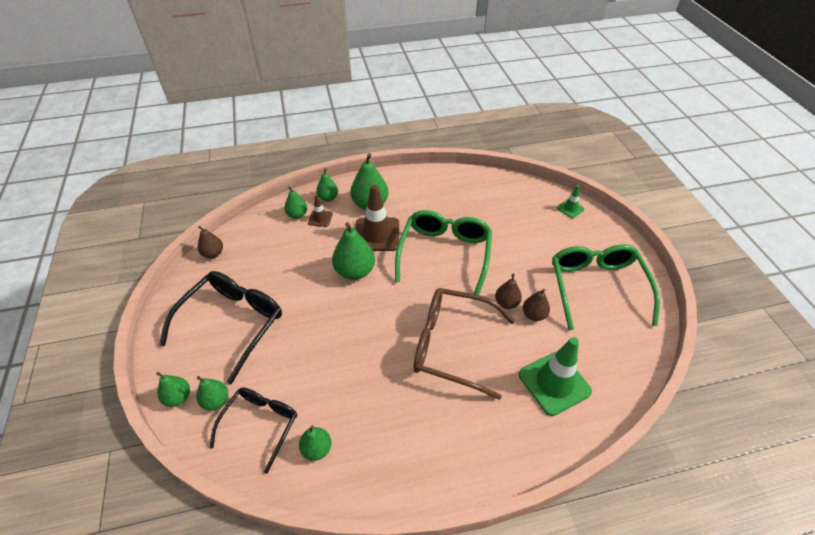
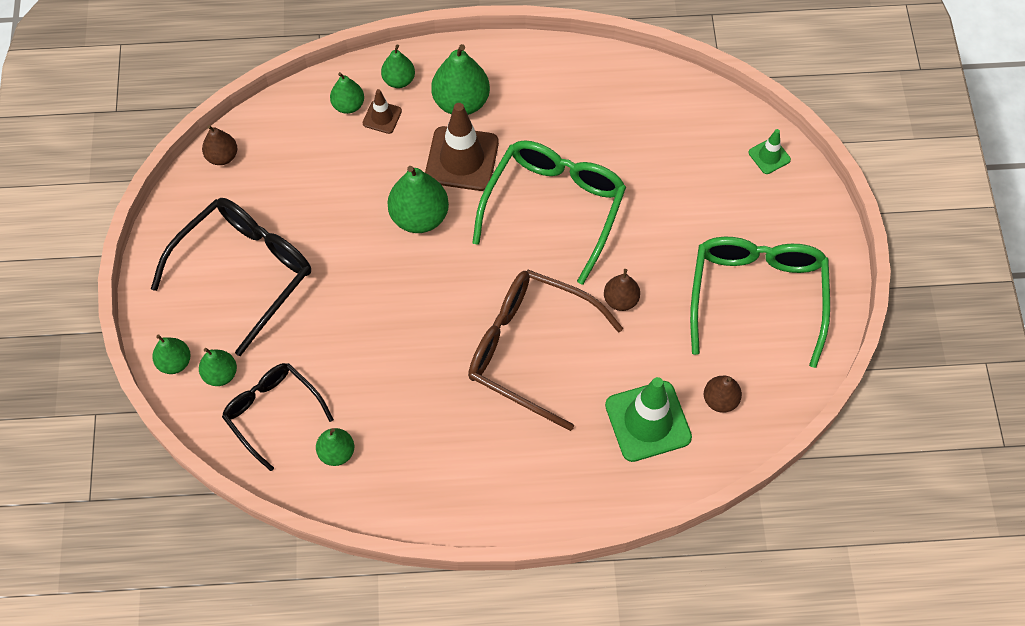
camera: 10 degrees right, 15 degrees up
(260, 424) = (272, 413): black glasses -> black glasses turned 75 degrees counterclockwise
(534, 315) = (653, 323): brown pear -> brown pear (720, 400)

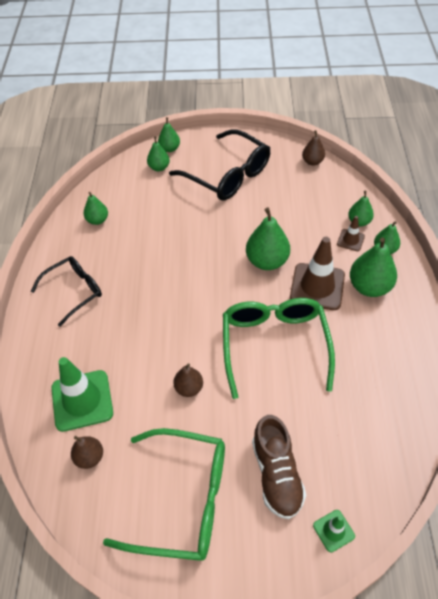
camera: 95 degrees right, 10 degrees down
(272, 413) = (130, 190): black glasses -> black glasses (74, 291)
(530, 349) = (154, 325): brown glasses -> none
(554, 208) = (274, 345): green glasses -> green glasses turned 120 degrees counterclockwise
(717, 206) = (276, 474): none -> brown shoe

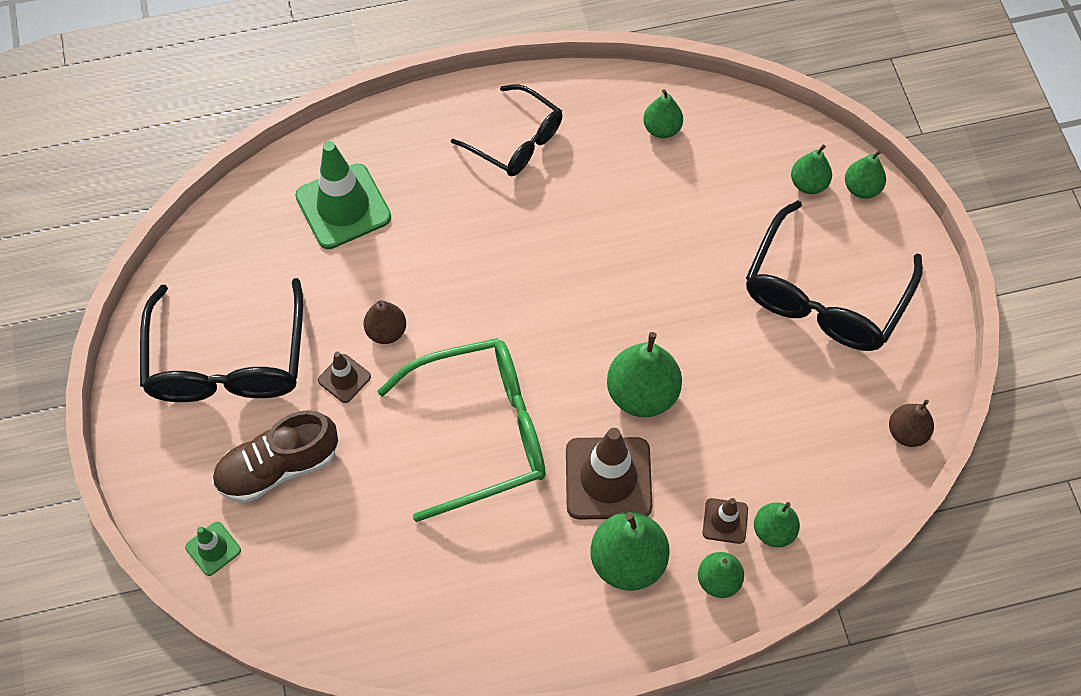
camera: 75 degrees right, 10 degrees up
(89, 457) = (266, 240): brown pear -> none
(182, 500) = (227, 361): green glasses -> black glasses
(217, 420) = (344, 378): none -> brown traffic cone

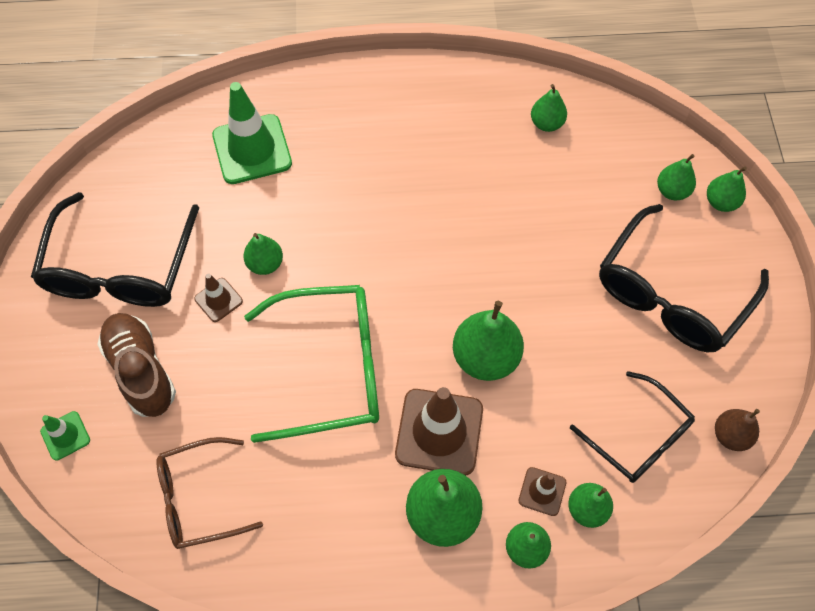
camera: 10 degrees right, 0 degrees up
(278, 467) = (141, 370): brown shoe -> brown shoe turned 75 degrees clockwise
(371, 588) = (199, 498): none -> brown glasses
(386, 331) = (265, 264): brown pear -> green pear
(516, 141) = (415, 115): black glasses -> black glasses (638, 437)

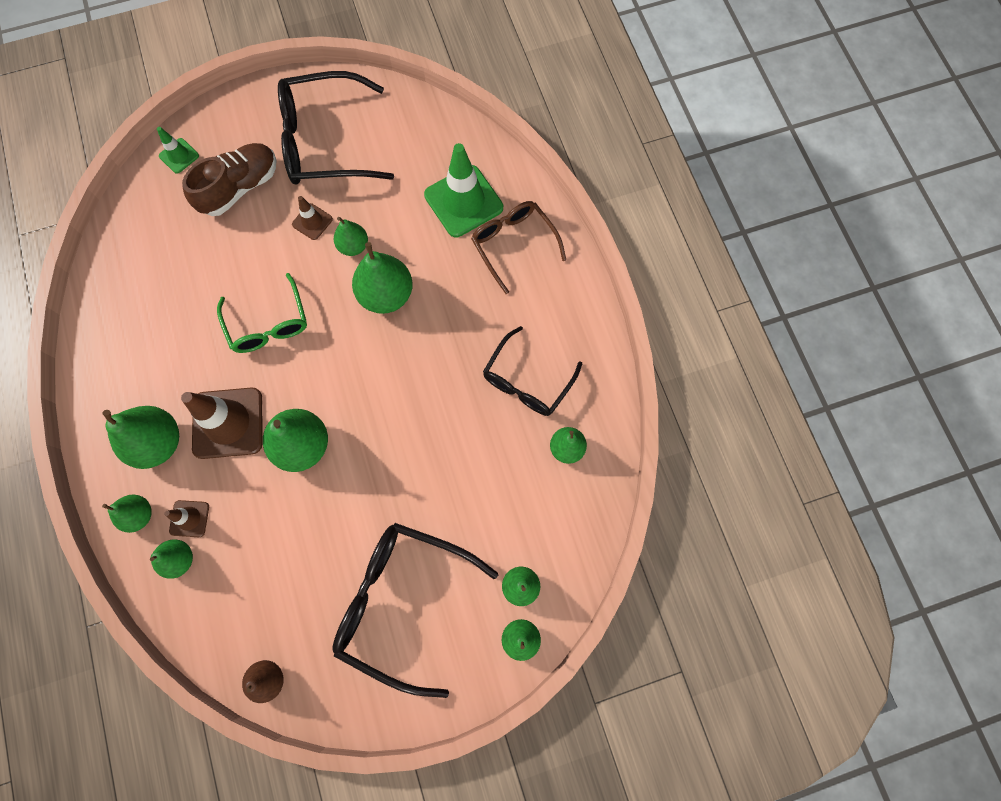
camera: 75 degrees right, 10 degrees up
(199, 498) = (145, 261): brown glasses -> brown glasses (513, 245)
(330, 368) = (268, 324): green glasses -> green glasses, size x0.64
(335, 243) = (386, 294): none -> green pear
(638, 437) = (252, 593): black glasses -> black glasses (527, 381)

